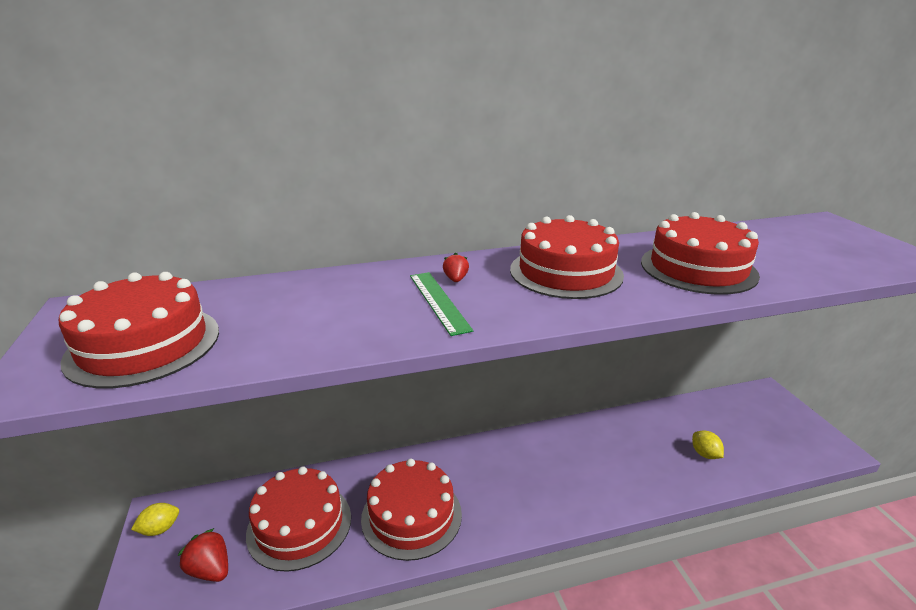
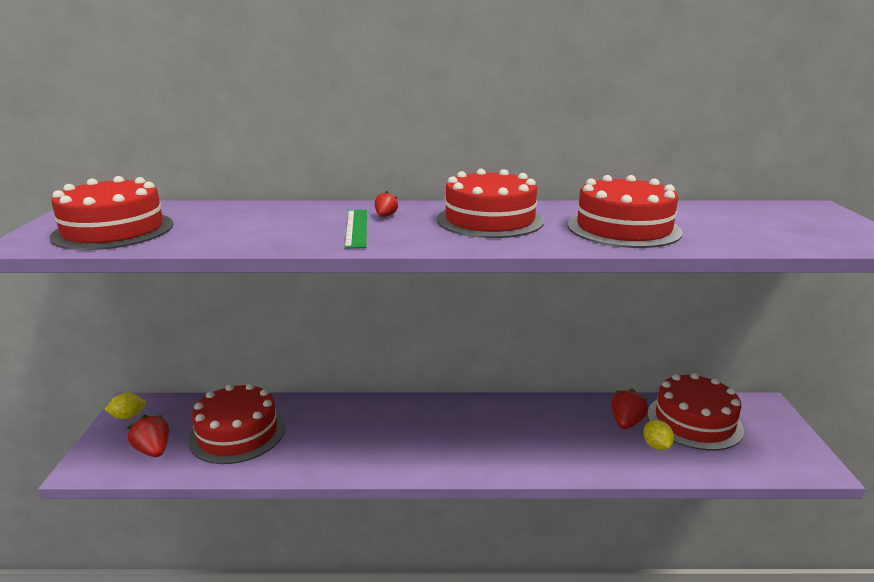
camera: 15 degrees right, 5 degrees down
(411, 515) = (335, 444): red cake -> red cake (694, 421)
(668, 434) = (626, 423): none -> red strawberry

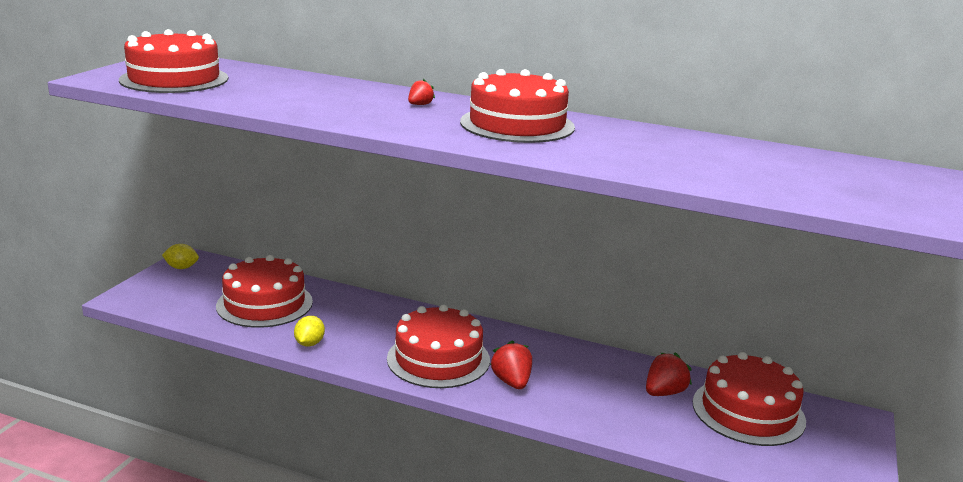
camera: 20 degrees right, 0 degrees up
(153, 450) = (186, 299): red strawberry -> red strawberry (512, 382)
(356, 228) = (379, 110): green ruler -> none
(623, 228) = (646, 154): red cake -> red cake (438, 359)
(656, 446) = (679, 421): yellow lemon -> yellow lemon (309, 343)

